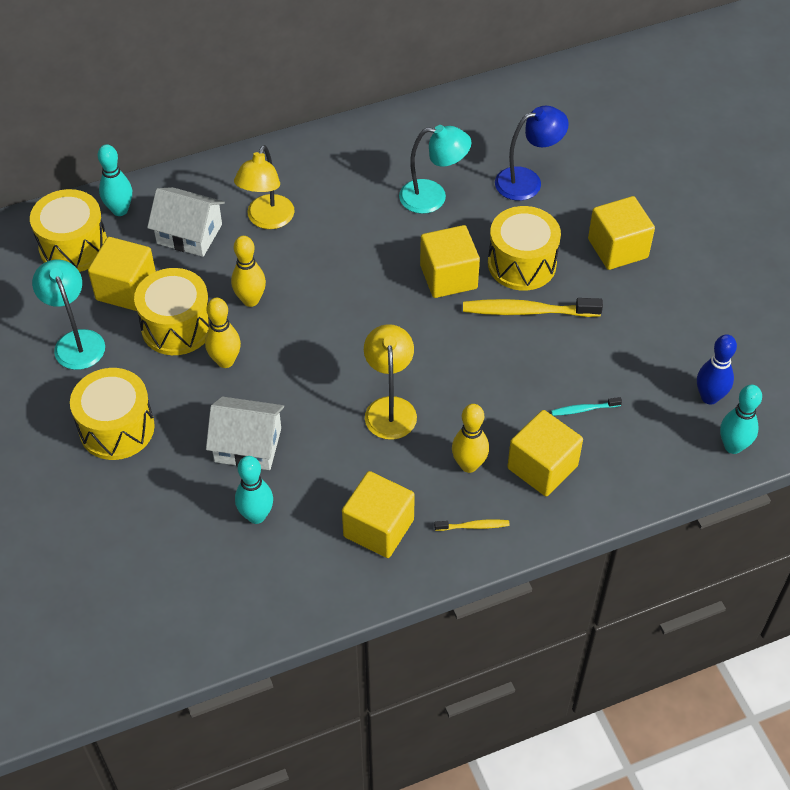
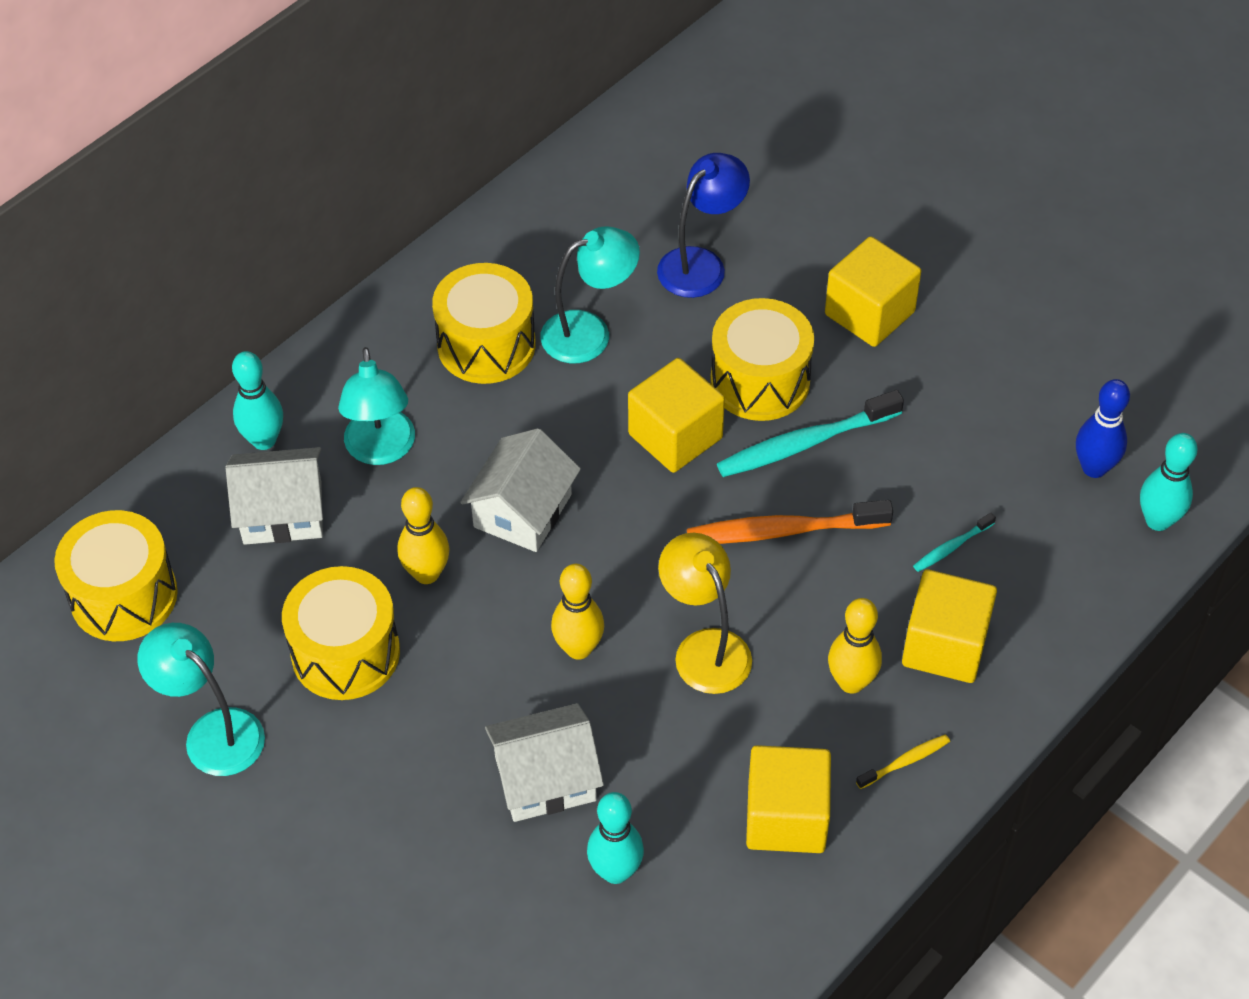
camera: 25 degrees left, 0 degrees up
(117, 428) = (348, 832): yellow drum -> yellow drum (486, 345)
(120, 210) = (160, 516): turquoise bowling pin -> turquoise bowling pin (264, 440)
(126, 289) = (240, 627): yellow cube -> none
(225, 361) = (443, 674): yellow bowling pin -> yellow bowling pin (578, 648)
(267, 220) = (381, 450): yellow lamp -> turquoise lamp
(329, 285) = (522, 511): none -> white house
(482, 358) = (784, 531): none -> orange toothbrush
(528, 311) = (805, 443): yellow toothbrush -> turquoise toothbrush

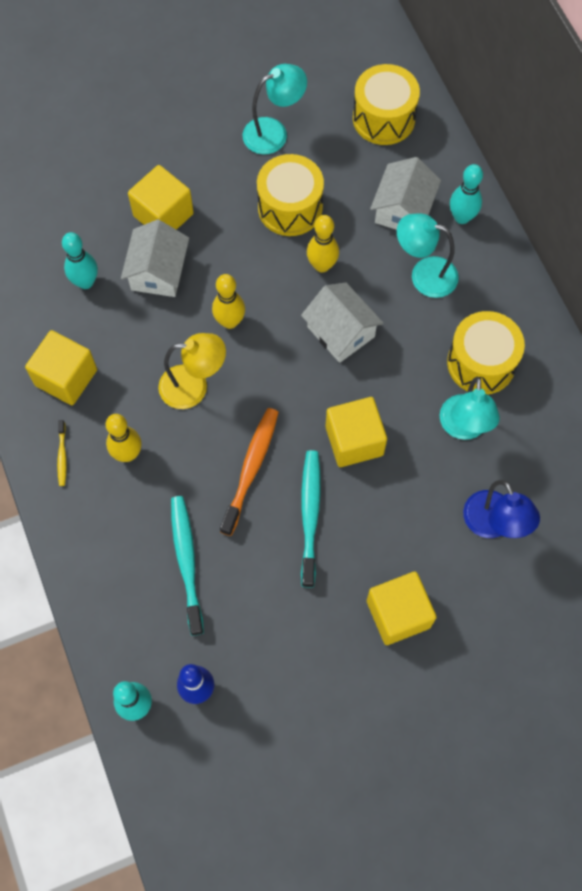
camera: 115 degrees right, 15 degrees up
(760, 381) = (373, 513): yellow drum -> none
(944, 646) = (122, 519): yellow cube -> yellow cube (163, 215)
(952, 547) = (187, 562): turquoise toothbrush -> turquoise toothbrush, size x2.05

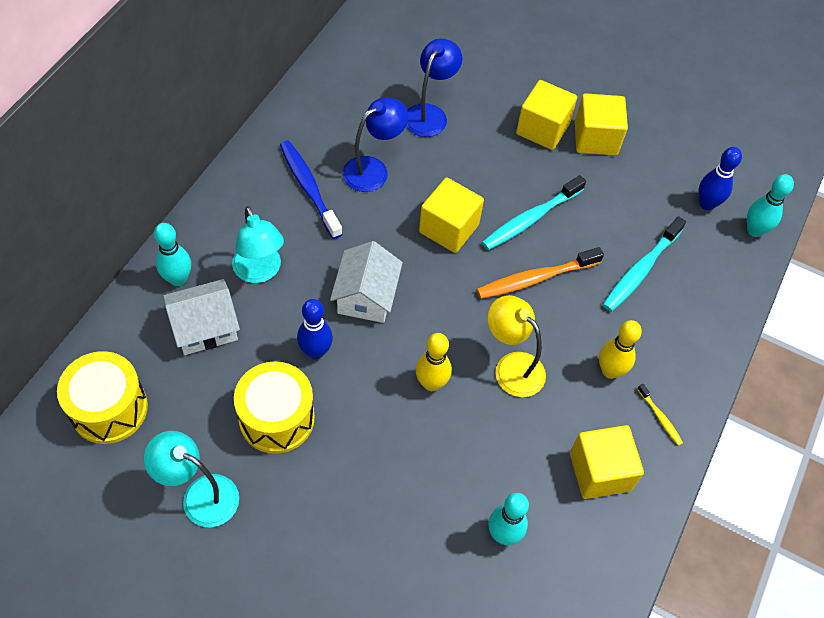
camera: 135 degrees left, 10 degrees down
(62, 455) = (660, 417): yellow toothbrush -> yellow toothbrush turned 105 degrees clockwise
(158, 272) = (437, 479): white house -> none
(163, 215) = (376, 523): yellow cube -> yellow cube (595, 138)
(322, 265) = (315, 351): yellow bowling pin -> blue bowling pin
(463, 428) = (373, 169): turquoise lamp -> blue lamp
(481, 363) = (309, 188): yellow drum -> blue toothbrush

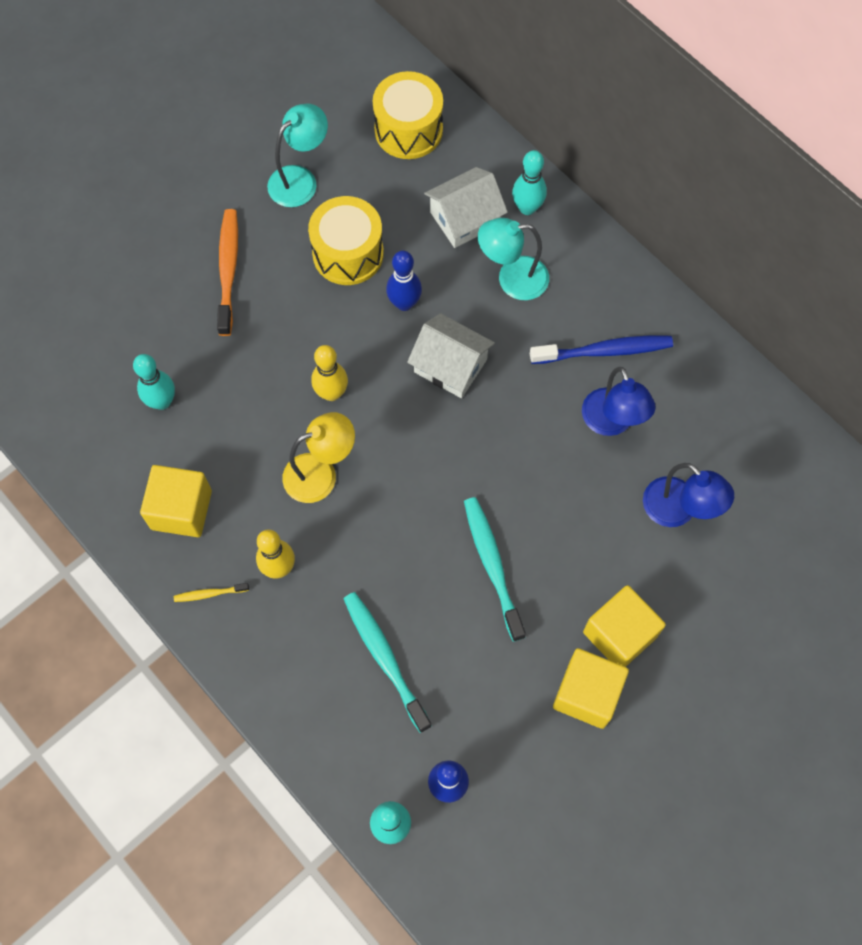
camera: 115 degrees right, 10 degrees up
(205, 327) = (465, 218): white house -> white house turned 60 degrees clockwise
(449, 228) = (507, 473): yellow cube -> none
(536, 278) = (413, 539): orange toothbrush -> orange toothbrush (228, 271)

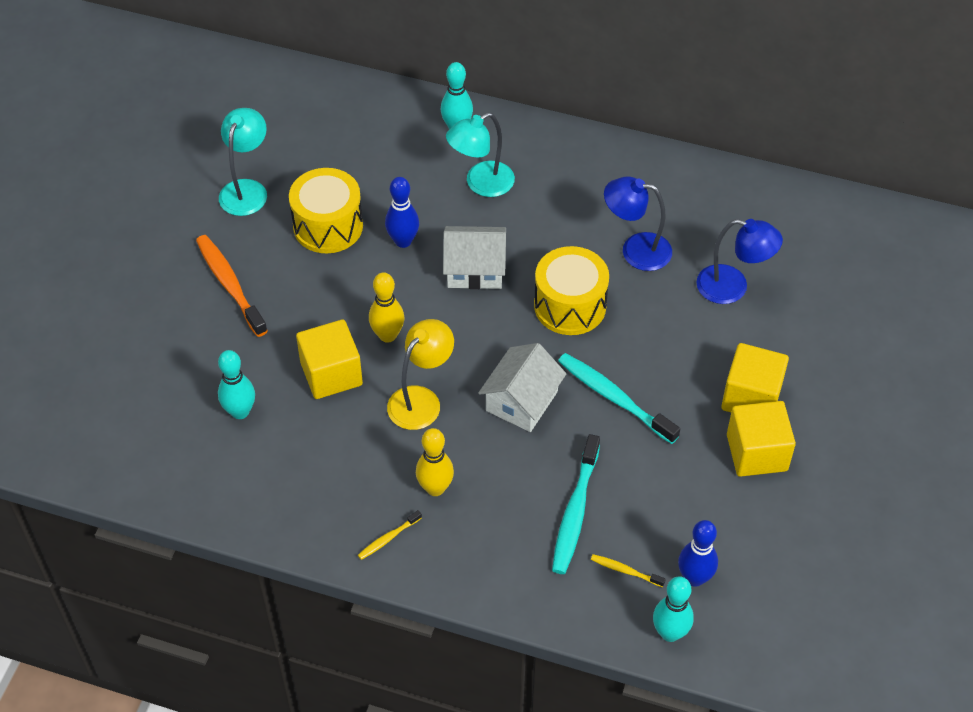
camera: 30 degrees left, 15 degrees down
(181, 510) = (317, 486): yellow cube -> yellow cube (331, 374)
(385, 659) = (575, 511): turquoise toothbrush -> turquoise toothbrush turned 105 degrees counterclockwise
(391, 743) = (625, 571): none -> yellow toothbrush
(408, 130) = (316, 114): yellow drum -> yellow drum (570, 306)
(465, 218) = (410, 157): white house -> white house (522, 401)
(604, 351) = (593, 202): blue toothbrush -> none
(611, 423) = (636, 250): blue lamp -> blue lamp turned 150 degrees clockwise

